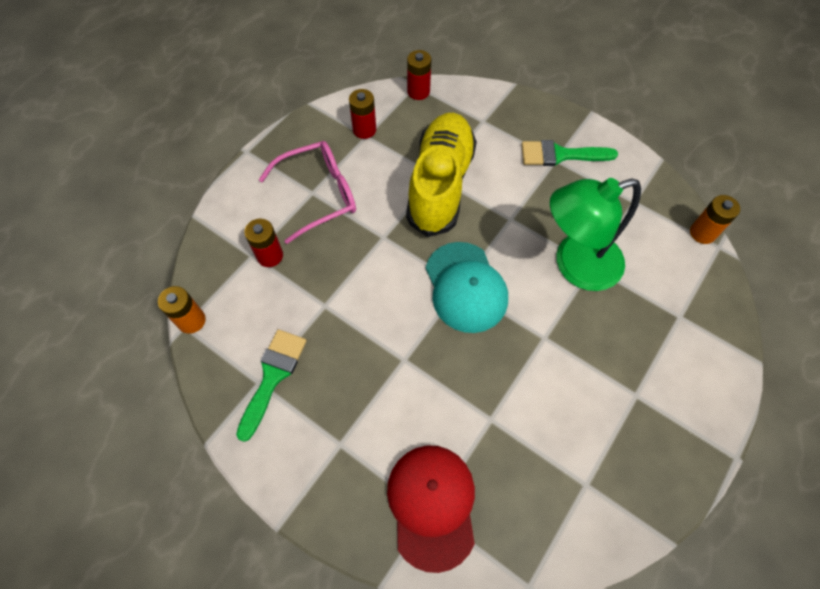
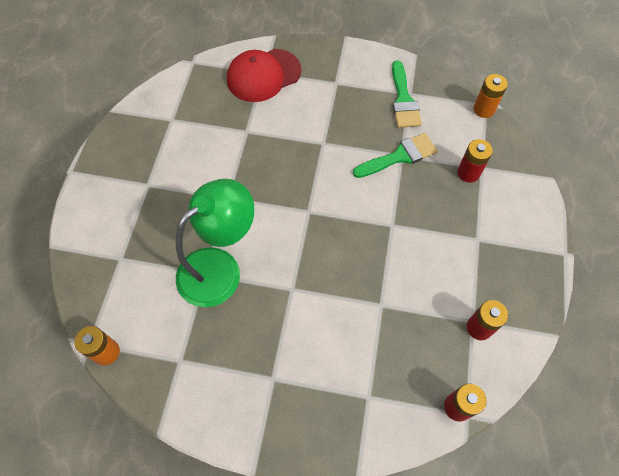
camera: 155 degrees right, 0 degrees up
(319, 195) = (470, 240): pink glasses -> none
(432, 505) = (263, 75): red cap -> red cap turned 90 degrees clockwise
(440, 184) = (372, 297): yellow shoe -> none
(465, 287) = (303, 211): turquoise cap -> none
(560, 155) = (270, 387): green brush -> green brush (400, 156)

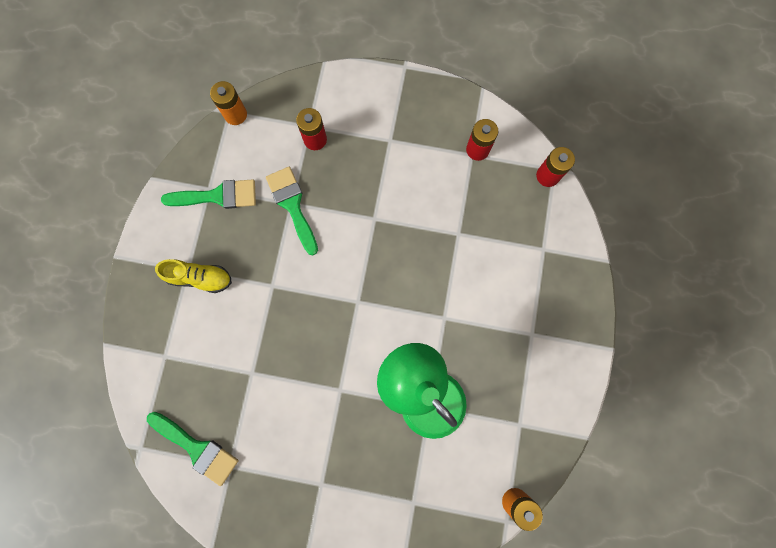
camera: 90 degrees left, 15 degrees up
(188, 97) = (197, 448): none -> green brush
(263, 75) = (169, 356): red cap -> none
(329, 92) = (200, 278): none -> yellow shoe

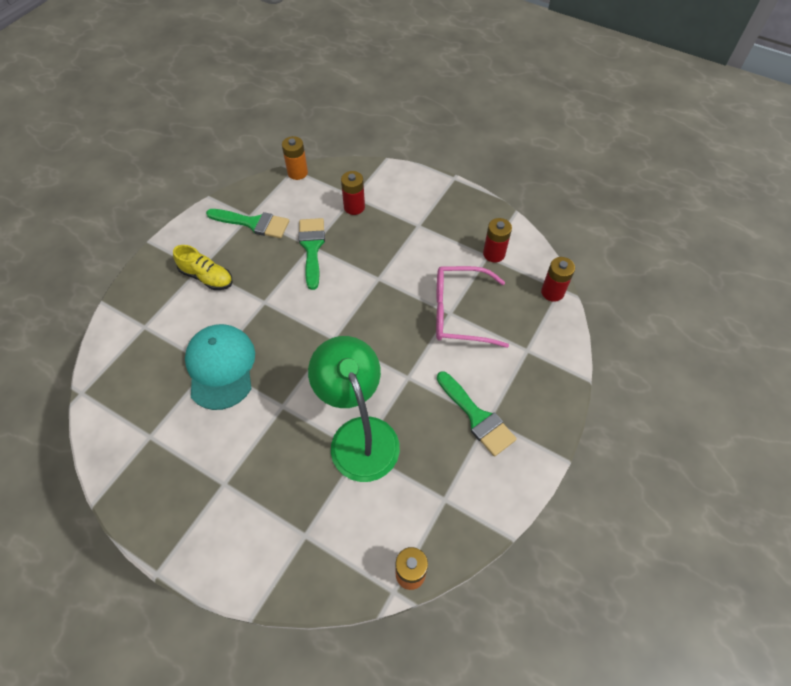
camera: 20 degrees right, 20 degrees down
(197, 448) = (129, 410): green brush -> green brush (477, 417)
(263, 372) = (221, 367): none -> turquoise cap
(467, 231) = (459, 313): none -> pink glasses

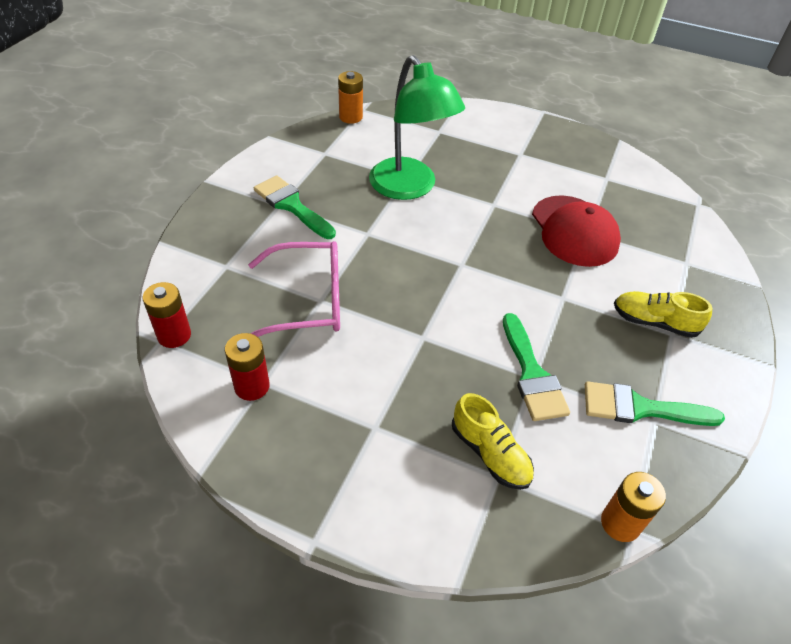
camera: 170 degrees right, 10 degrees down
(221, 367) = (574, 231): turquoise cap -> red cap
(354, 207) = (490, 453): red battery -> yellow shoe

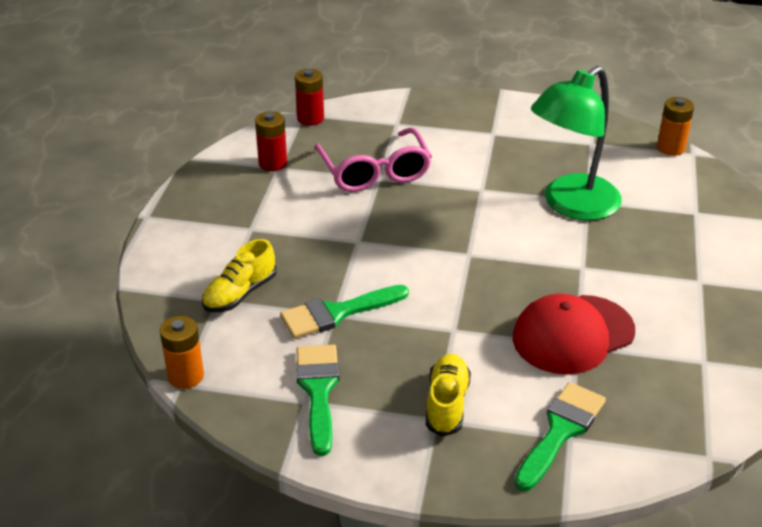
camera: 80 degrees right, 10 degrees down
(291, 205) = (495, 140): green brush -> green brush (560, 431)

